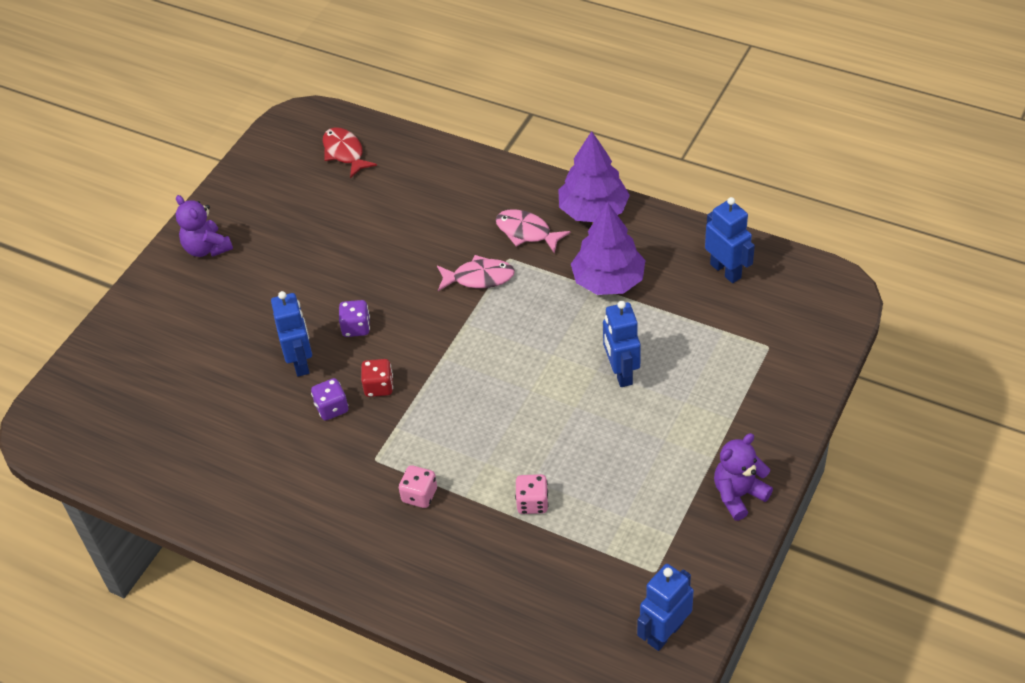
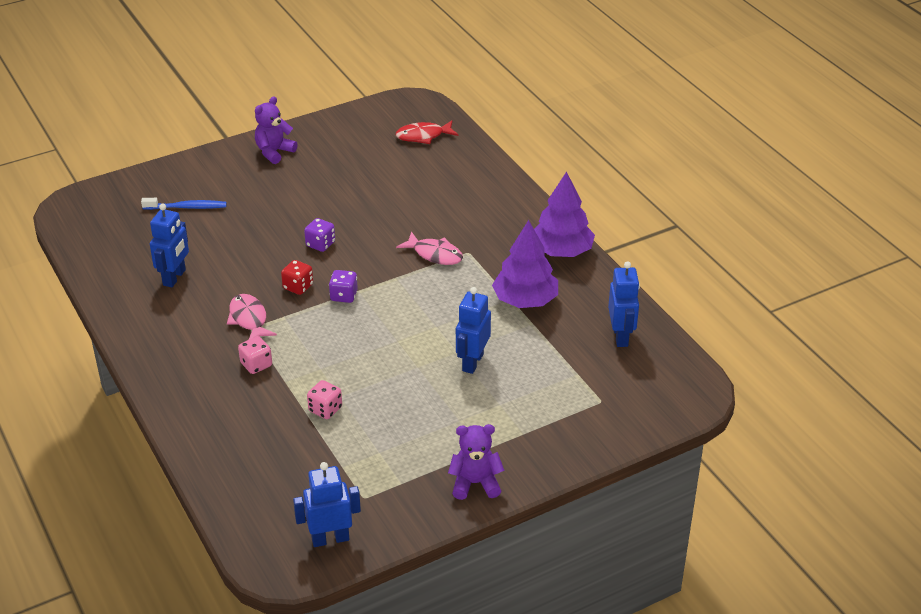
camera: 30 degrees right, 10 degrees down
(174, 361) = (186, 207): none -> blue toothbrush
(207, 248) = (274, 152): purple teddy bear -> purple teddy bear turned 45 degrees clockwise
(301, 362) = (263, 247): blue robot -> blue robot (174, 277)
(332, 408) = (255, 284): purple dice -> purple dice (344, 296)
(345, 153) = (423, 136): red fish -> red fish turned 105 degrees counterclockwise
(527, 232) = (498, 242): pink fish -> pink fish (249, 319)

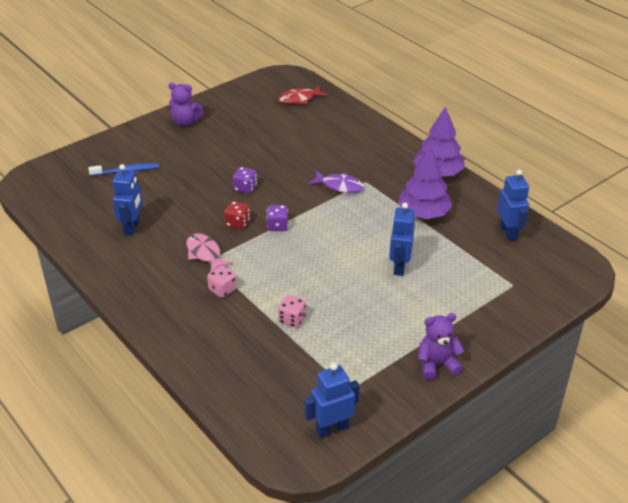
camera: 10 degrees left, 0 degrees up
(274, 152) = (185, 122): purple teddy bear -> purple teddy bear turned 105 degrees counterclockwise
(435, 254) = (339, 186): pink fish -> purple fish

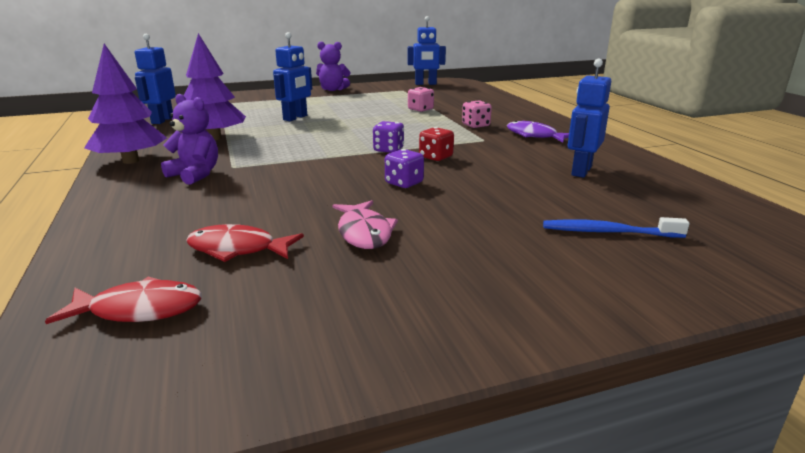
camera: 160 degrees left, 15 degrees down
(185, 122) = (471, 307): purple teddy bear -> purple teddy bear (195, 175)
(205, 253) = (486, 144): pink fish -> pink fish (364, 233)
(293, 127) = (238, 249): none -> red fish
(339, 186) = (272, 167): purple fish -> purple fish (534, 136)

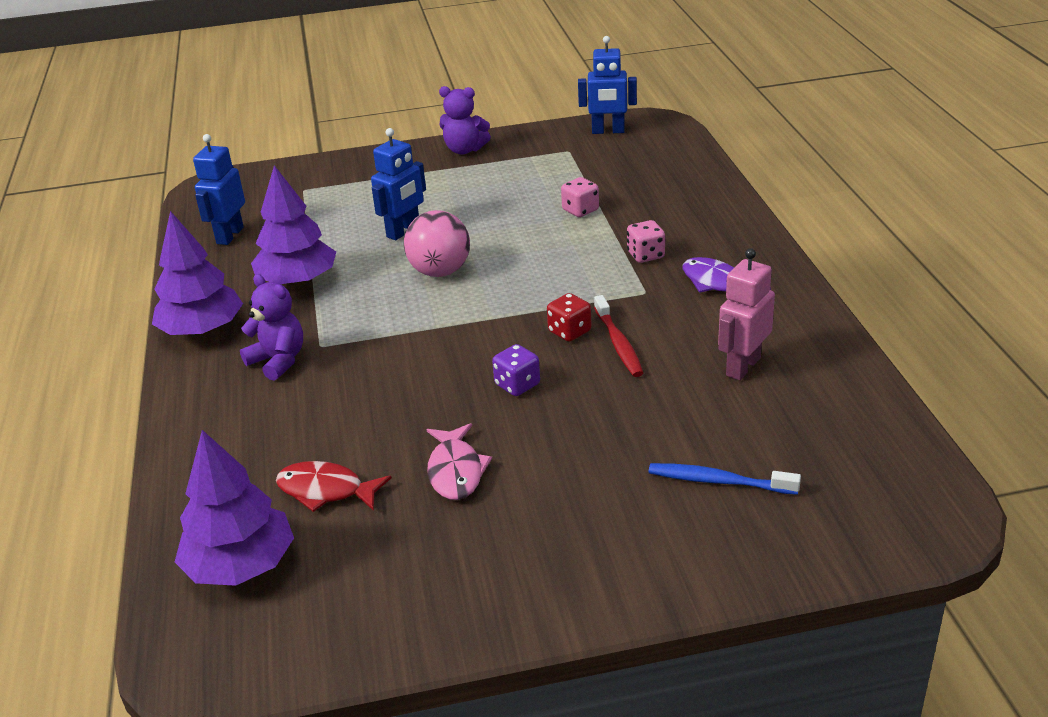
camera: 10 degrees right, 10 degrees up
(139, 310) = (241, 565): red fish -> purple tree
(326, 133) = (440, 271): none -> pink ball
(388, 150) = (513, 313): purple dice -> none
(477, 162) = (618, 343): none -> red toothbrush
(581, 171) = (742, 366): blue robot -> pink robot

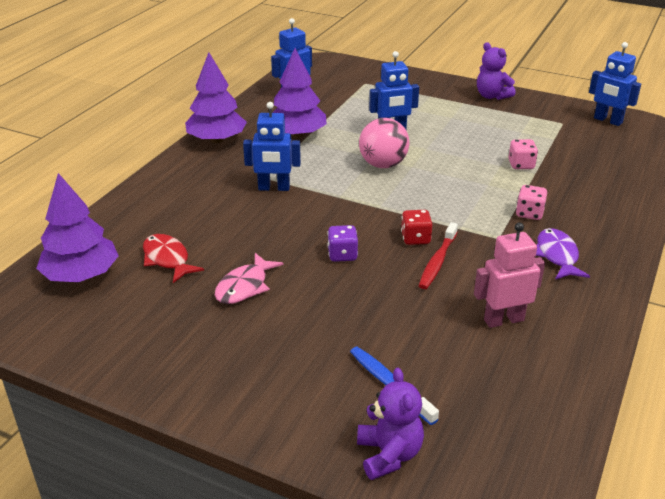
camera: 35 degrees right, 0 degrees up
(278, 361) = (232, 175): purple teddy bear -> purple teddy bear (389, 454)
(349, 352) = (274, 188): none -> blue robot

